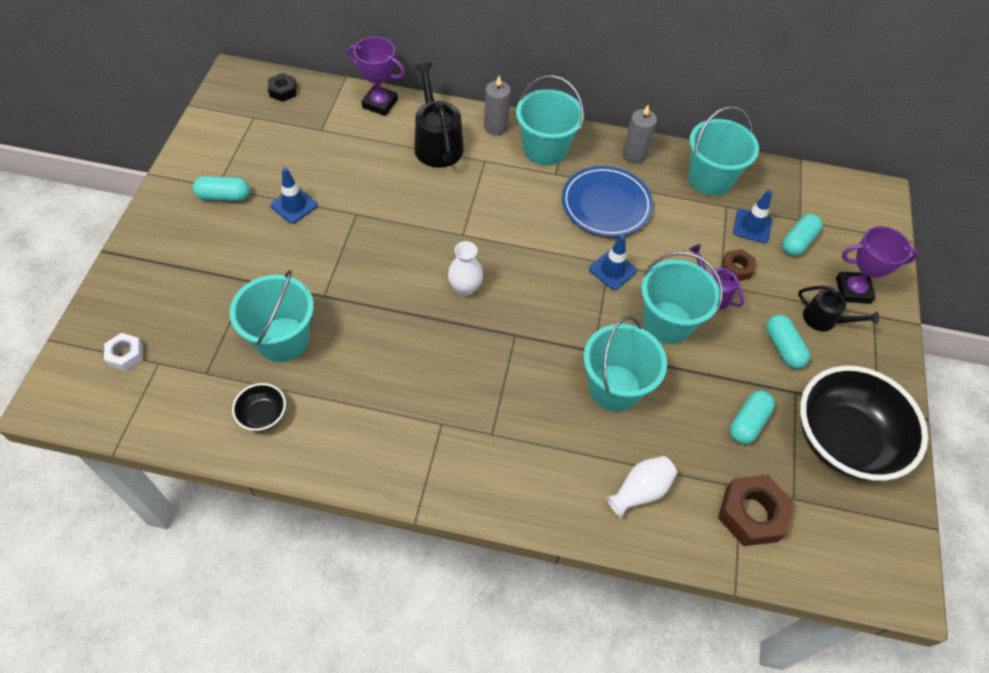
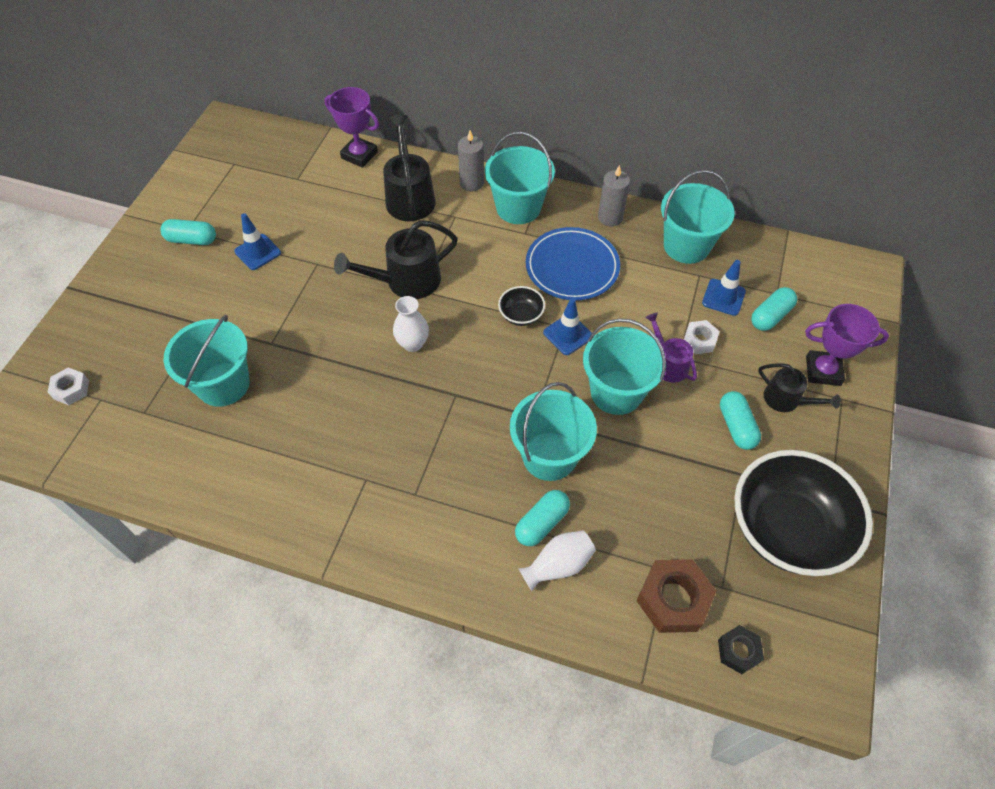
camera: 10 degrees right, 0 degrees up
(263, 415) = (191, 458): black bowl -> black bowl (521, 315)
(283, 91) = (267, 139): black nut -> black nut (738, 651)
(448, 226) = (406, 281): none -> black watering can
(736, 268) = (699, 340): brown nut -> white nut
(748, 422) = (685, 502): turquoise capsule -> turquoise capsule (541, 523)

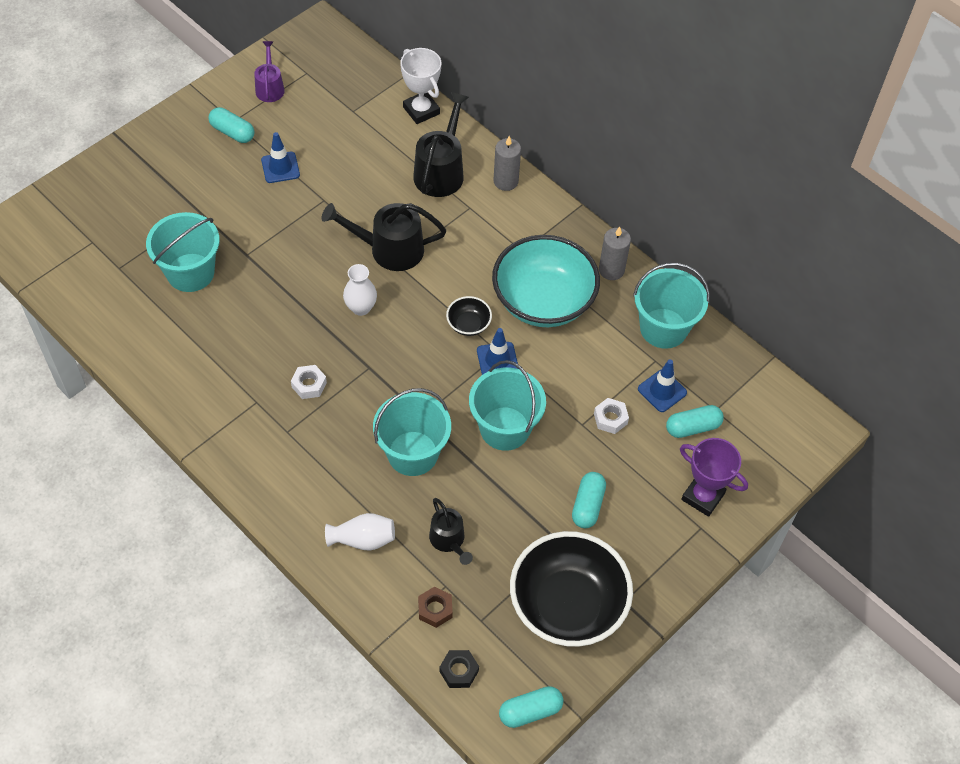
camera: 25 degrees right, 0 degrees up
(71, 389) = (74, 224): white nut -> white nut (309, 385)
(359, 155) = (421, 110): purple trophy -> white trophy
(518, 208) = (532, 224): turquoise bucket -> none
(541, 523) = (371, 502): turquoise capsule -> turquoise capsule (530, 711)
(572, 267) = (543, 301): blue plate -> turquoise bowl
(668, 364) = (567, 426): purple watering can -> purple watering can (270, 88)
(673, 599) = (435, 609): brown nut -> brown nut, size x0.58
(786, 400) = (649, 505): black watering can -> black watering can (449, 540)

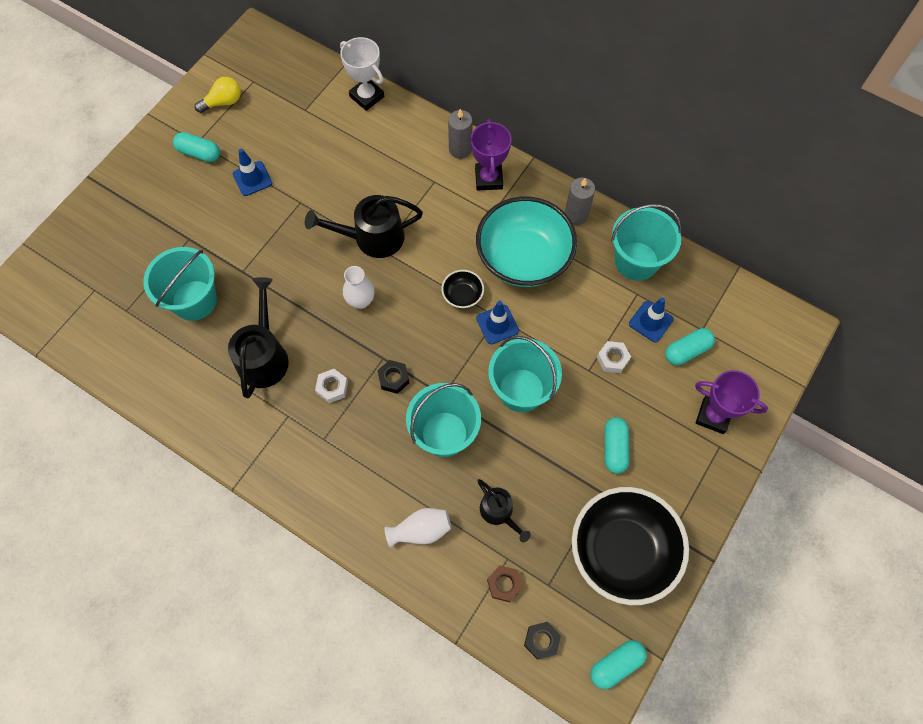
camera: 10 degrees left, 10 degrees up
(270, 88) = (223, 102): purple watering can -> yellow light bulb
(374, 389) = (393, 378): none -> black nut
(441, 171) = (399, 152): black watering can -> black watering can (264, 356)
(528, 216) = (488, 179): none -> purple trophy

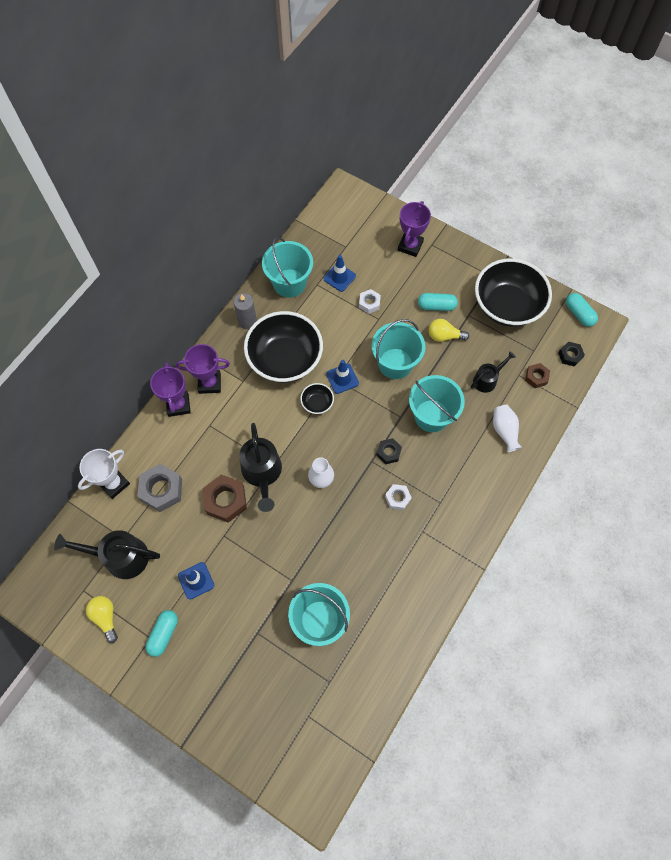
camera: 90 degrees left, 0 degrees up
(264, 356) = (371, 554): black watering can -> black watering can (120, 557)
(341, 202) = (225, 500): none -> brown nut
(357, 140) = (161, 490): none -> grey nut
(460, 149) = (178, 405): grey candle -> purple trophy
(523, 258) = (285, 359): turquoise bowl -> black bowl
(566, 457) = (444, 336): none -> yellow light bulb
(687, 351) = (362, 257): turquoise capsule -> none

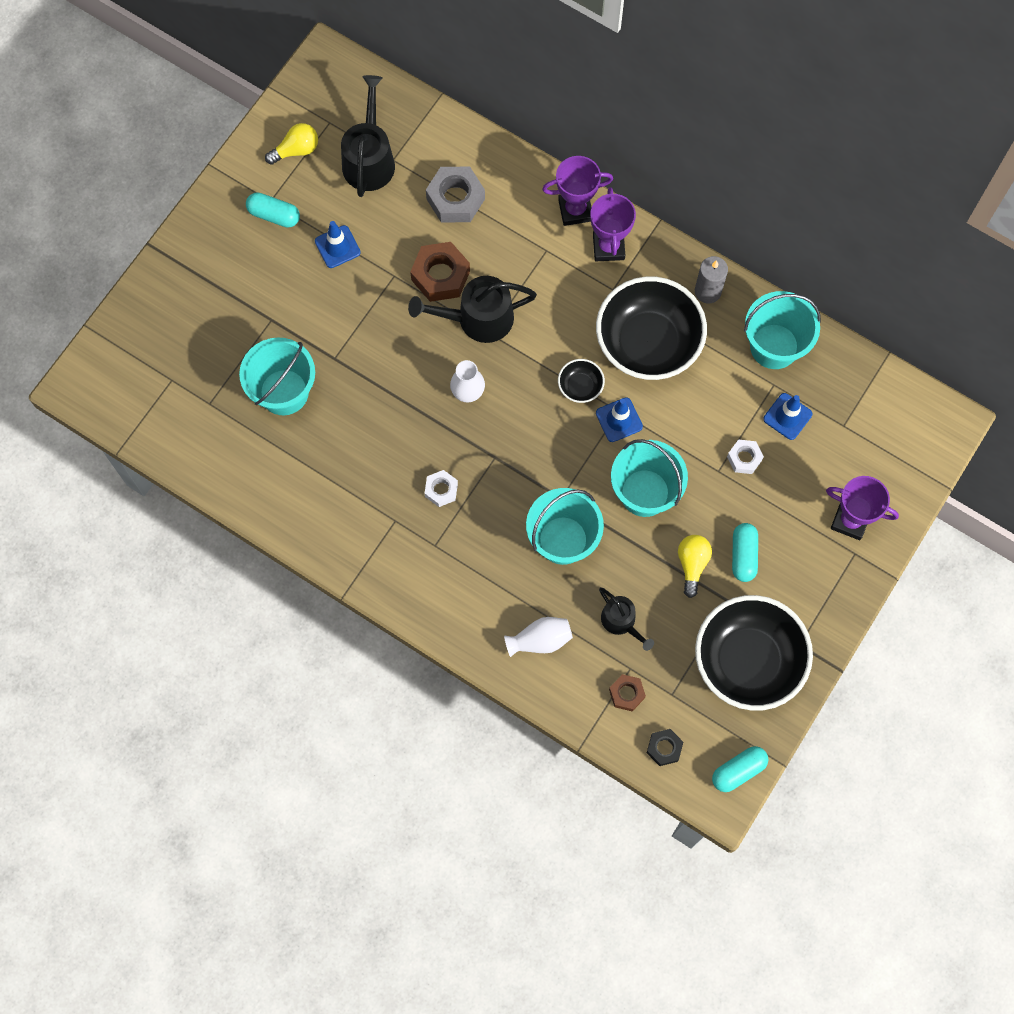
camera: 90 degrees right, 5 degrees up
(114, 483) = (464, 143): white trophy -> none
(388, 452) = (507, 480): black nut -> none

